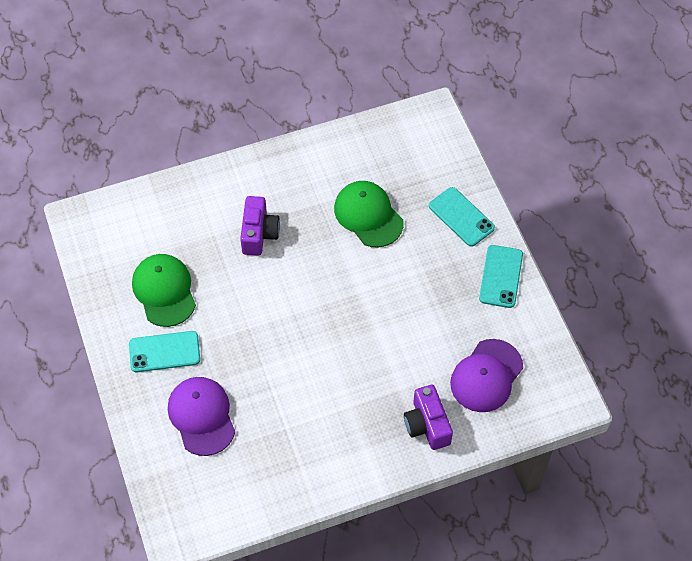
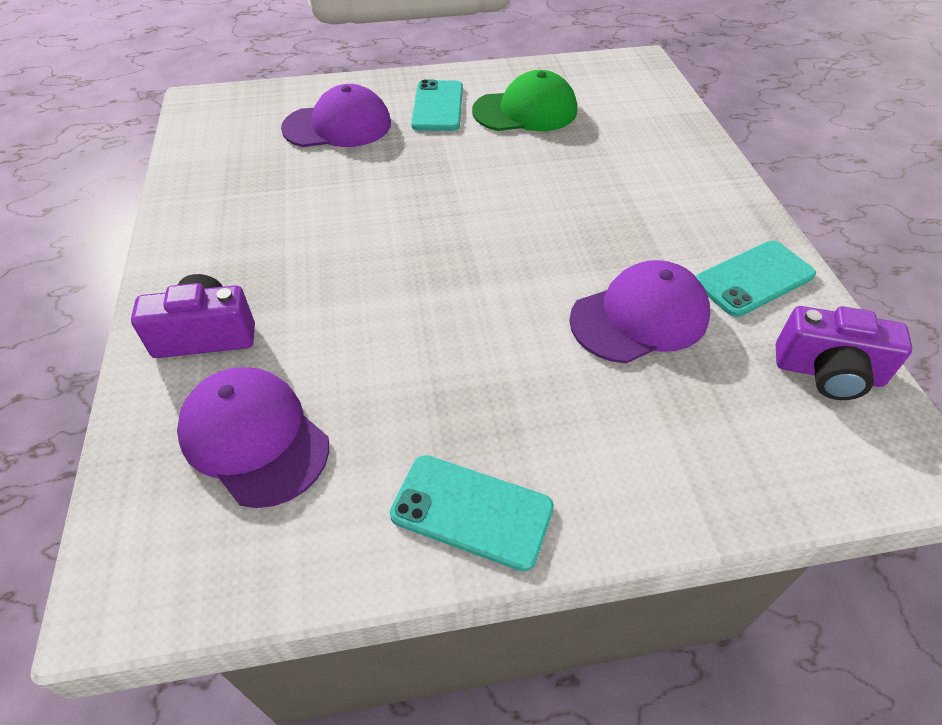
camera: 100 degrees right, 10 degrees down
(259, 234) = (608, 192): purple camera -> purple camera (828, 372)
(368, 215) = (639, 317): green cap -> purple cap
(461, 217) = (633, 464): turquoise phone -> turquoise phone (754, 278)

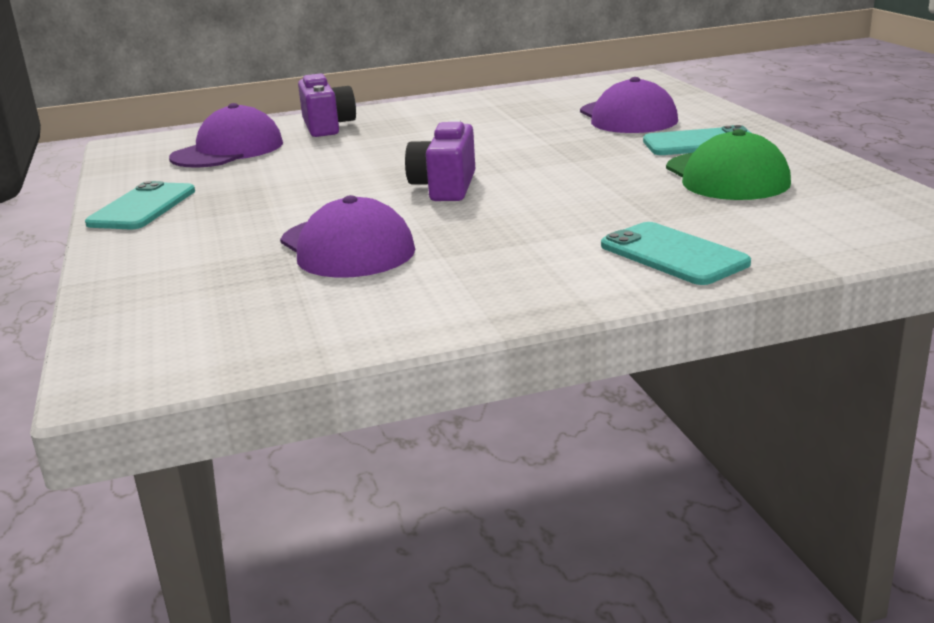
camera: 85 degrees right, 25 degrees down
(754, 278) = (417, 300): turquoise phone -> turquoise phone (673, 254)
(828, 372) = (254, 336): purple camera -> purple camera (445, 187)

